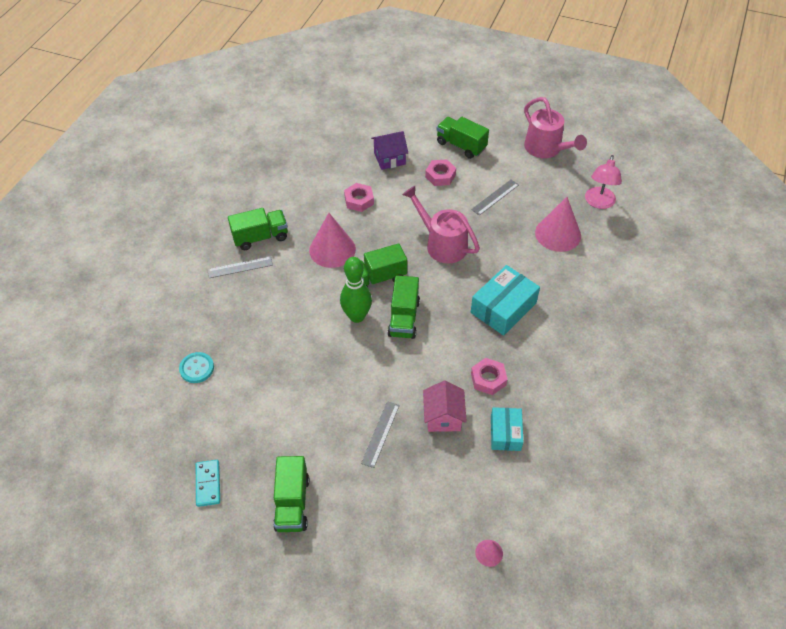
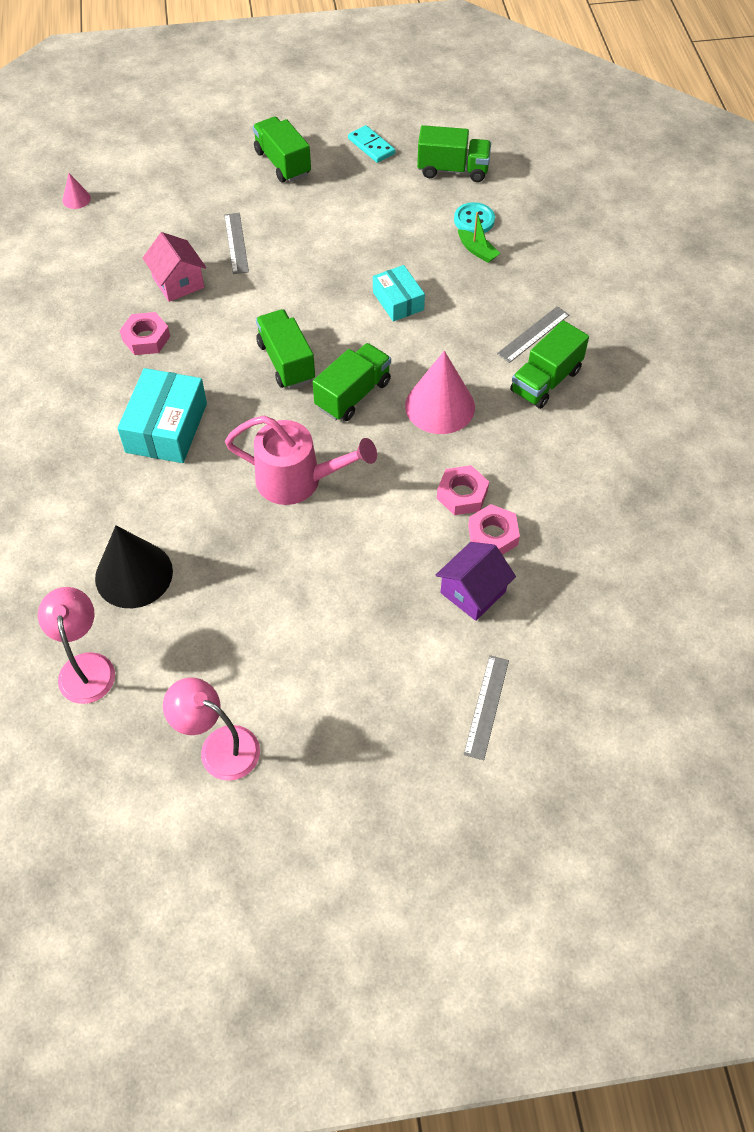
camera: 150 degrees right, 5 degrees up
(218, 341) = (477, 251): none -> green boat
(357, 316) = (344, 340): green bowling pin -> none
(440, 176) = (370, 597): pink nut -> pink nut (492, 535)
(461, 146) = (374, 679): green truck -> green truck (453, 170)
(495, 197) = (261, 597): grey ruler -> grey ruler (486, 706)
(505, 433) = (102, 295): turquoise box -> turquoise box (398, 301)
(546, 149) = (219, 747): pink watering can -> pink lamp
(558, 234) = (134, 574): pink cone -> black cone

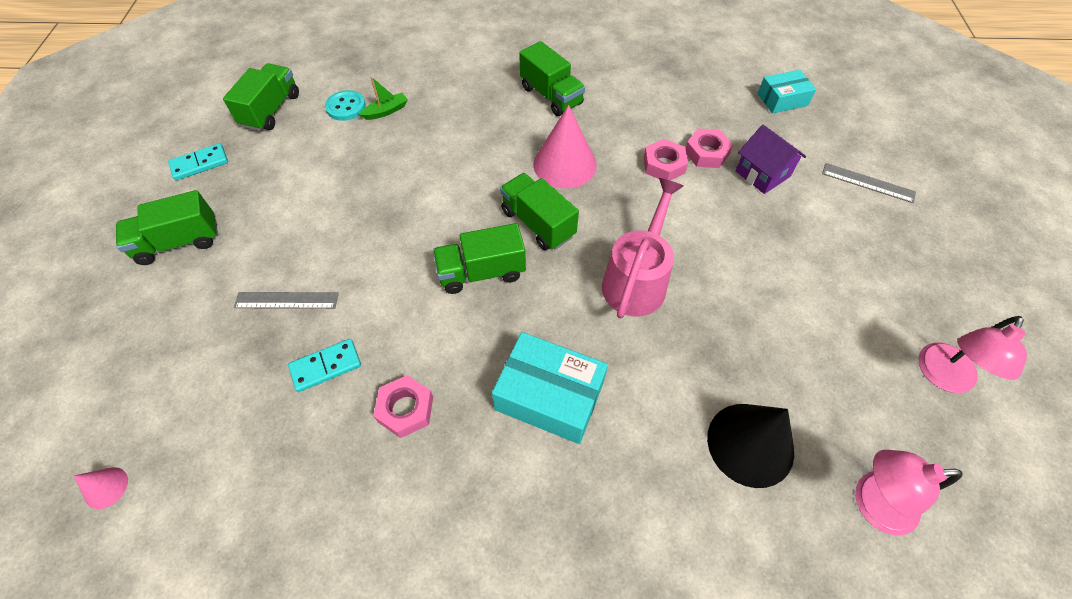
camera: 80 degrees left, 0 degrees up
(178, 283) = (326, 366): pink house -> turquoise domino
(398, 301) = (428, 174): turquoise box -> turquoise box (782, 99)
(533, 334) = (498, 94): grey ruler -> none

